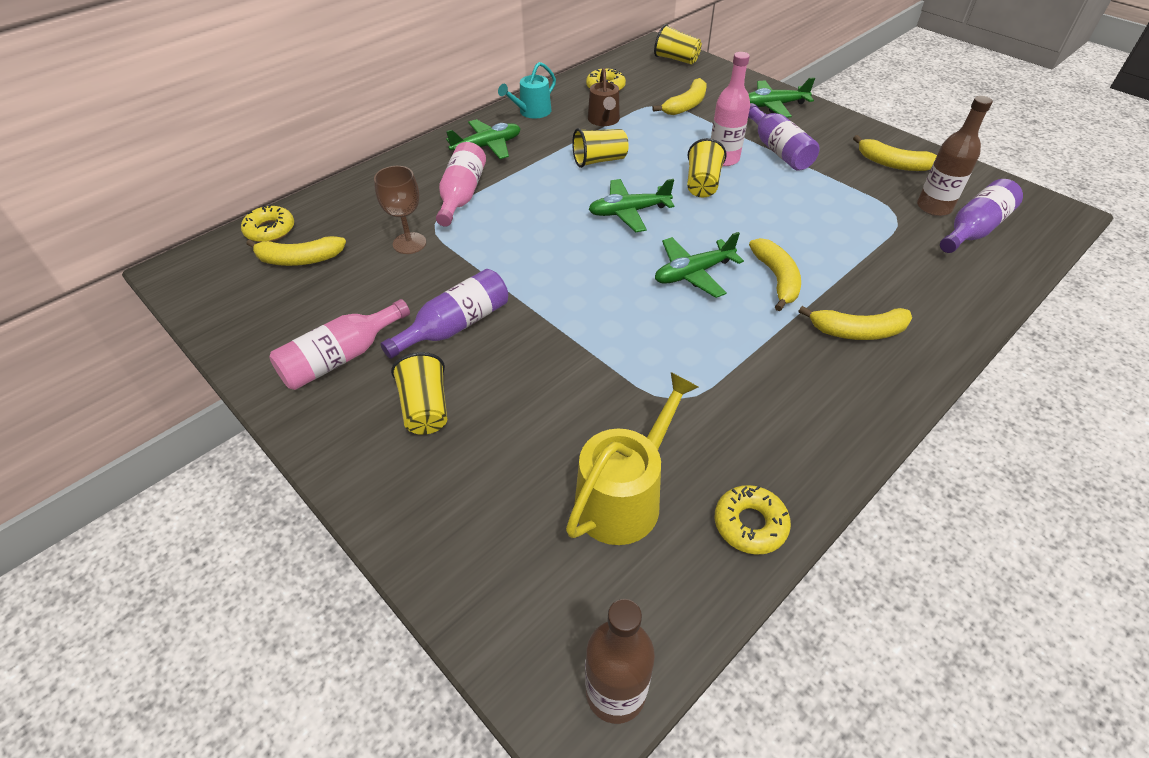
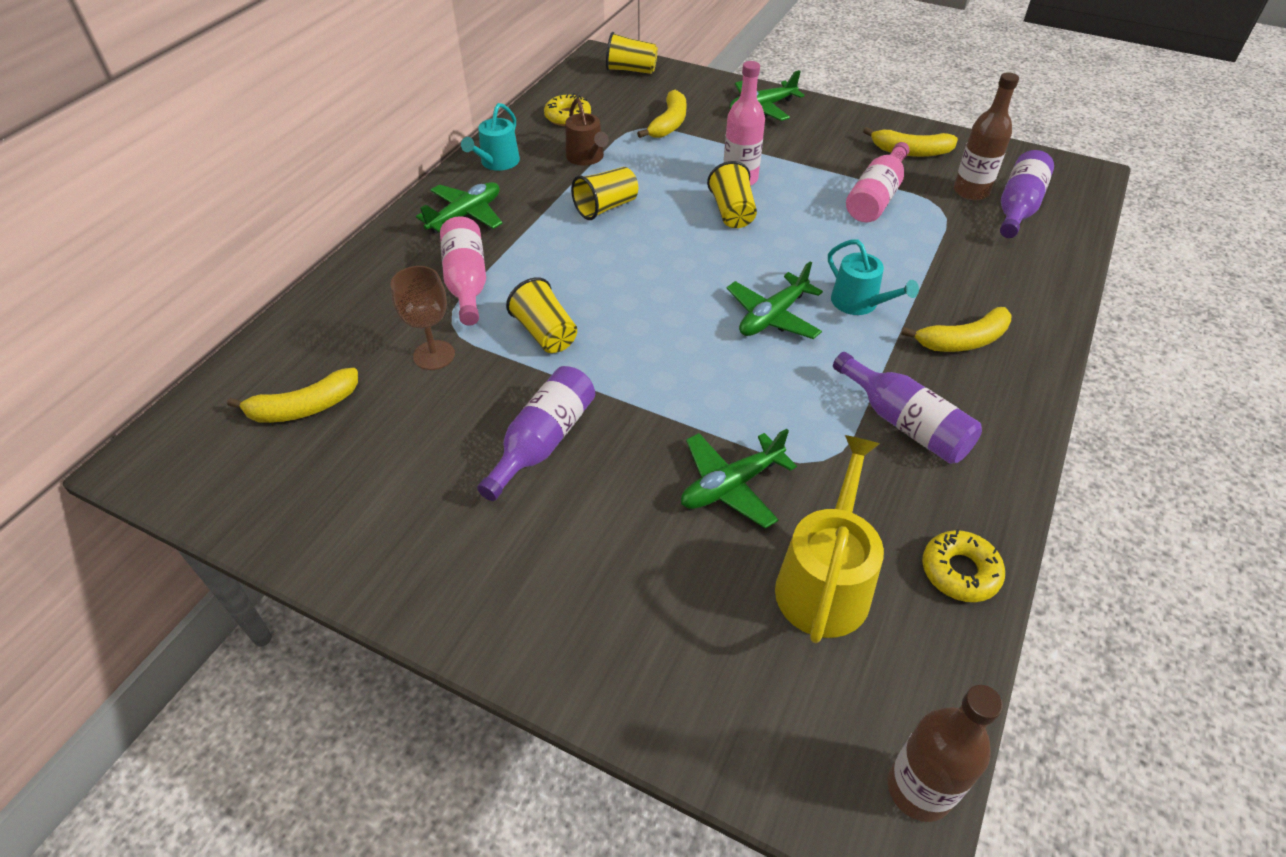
camera: 20 degrees left, 0 degrees up
(270, 230) = (243, 379): yellow donut -> none
(341, 358) = (425, 516): pink bottle -> pink bottle (876, 197)
(425, 408) = (560, 548): yellow cup -> yellow cup (545, 333)
(628, 212) = (669, 261): green plane -> green plane (731, 486)
(776, 279) = (859, 303): yellow banana -> turquoise watering can
(778, 150) = (791, 158): purple bottle -> purple bottle (905, 423)

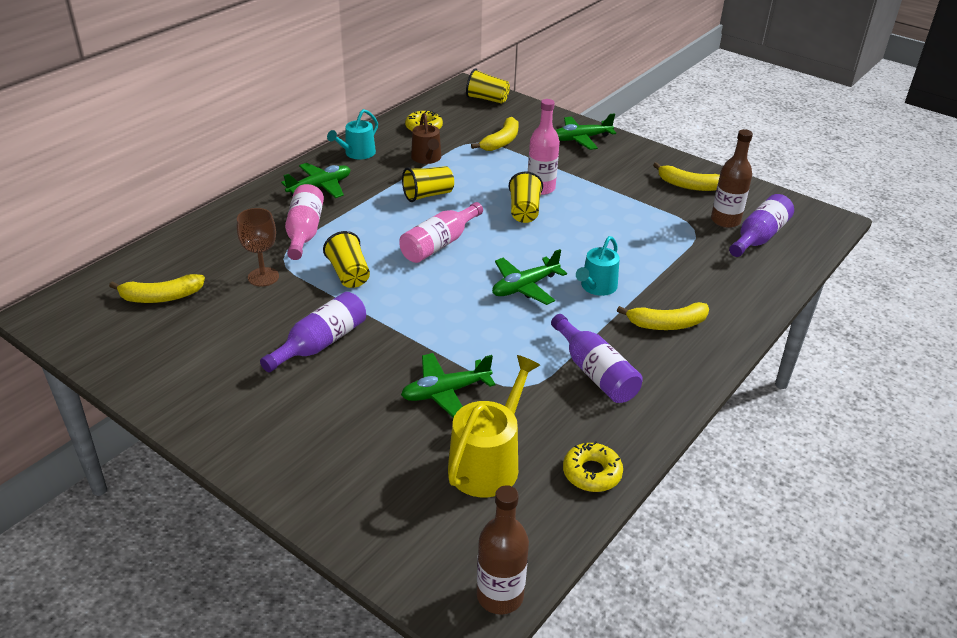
camera: 10 degrees right, 10 degrees down
(859, 303) = (597, 287): turquoise watering can -> turquoise watering can turned 60 degrees clockwise
(876, 197) = (645, 215): pink bottle -> pink bottle (439, 244)

